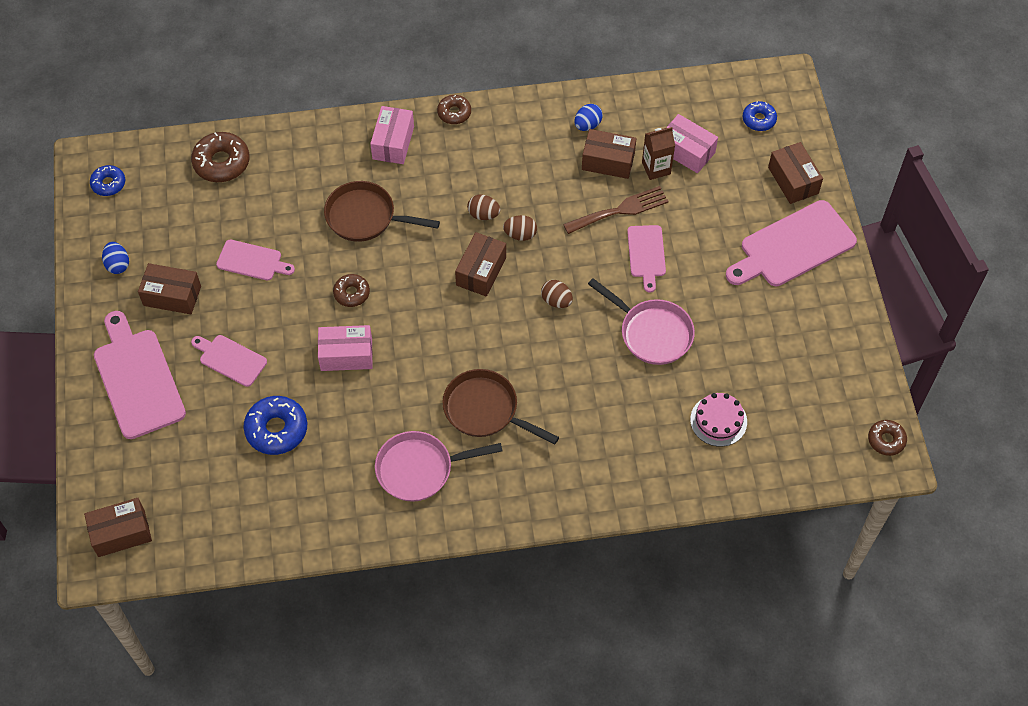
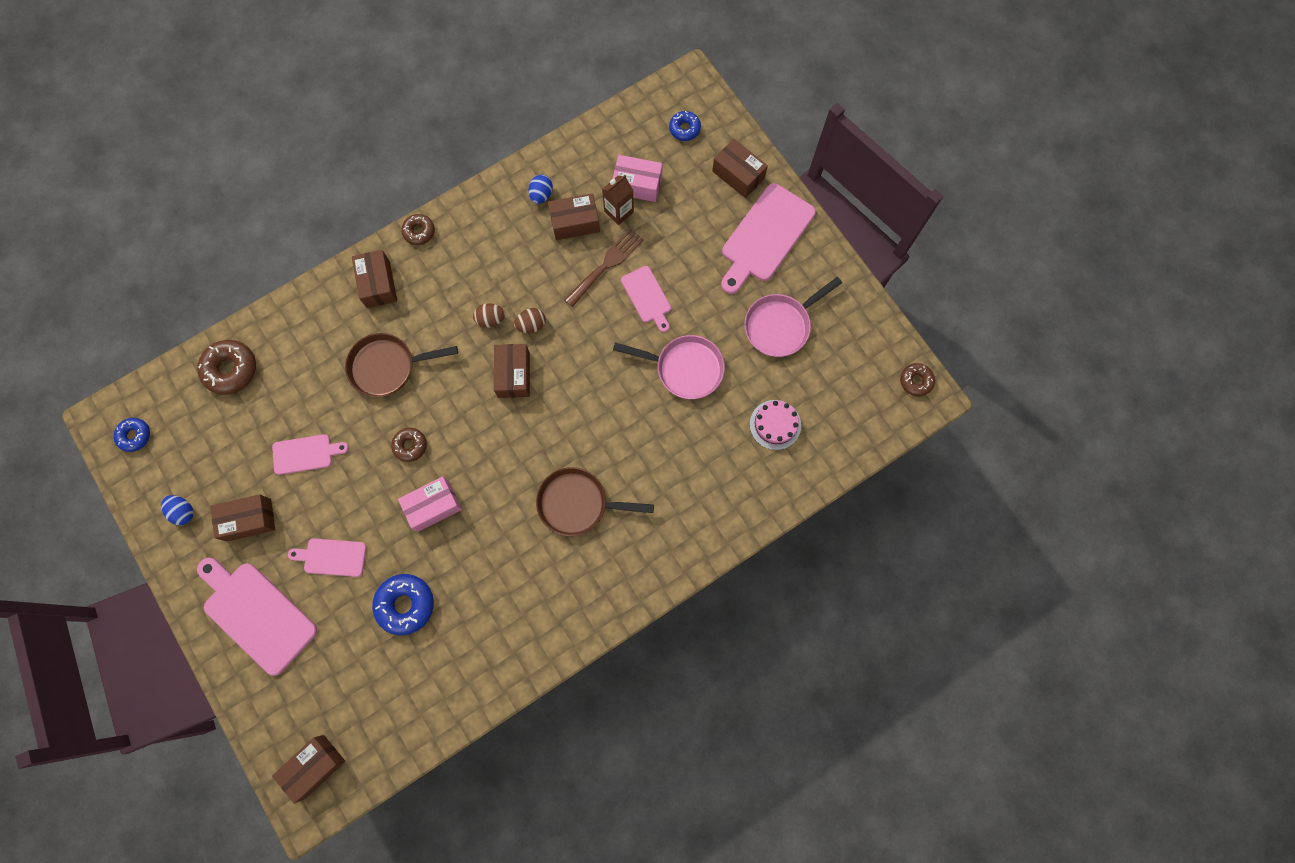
camera: 25 degrees left, 15 degrees up
(393, 143) = (378, 284): pink box -> brown box
(419, 469) = (547, 584): pink pan -> pink pan (780, 325)
(556, 301) = (591, 374): brown egg -> none

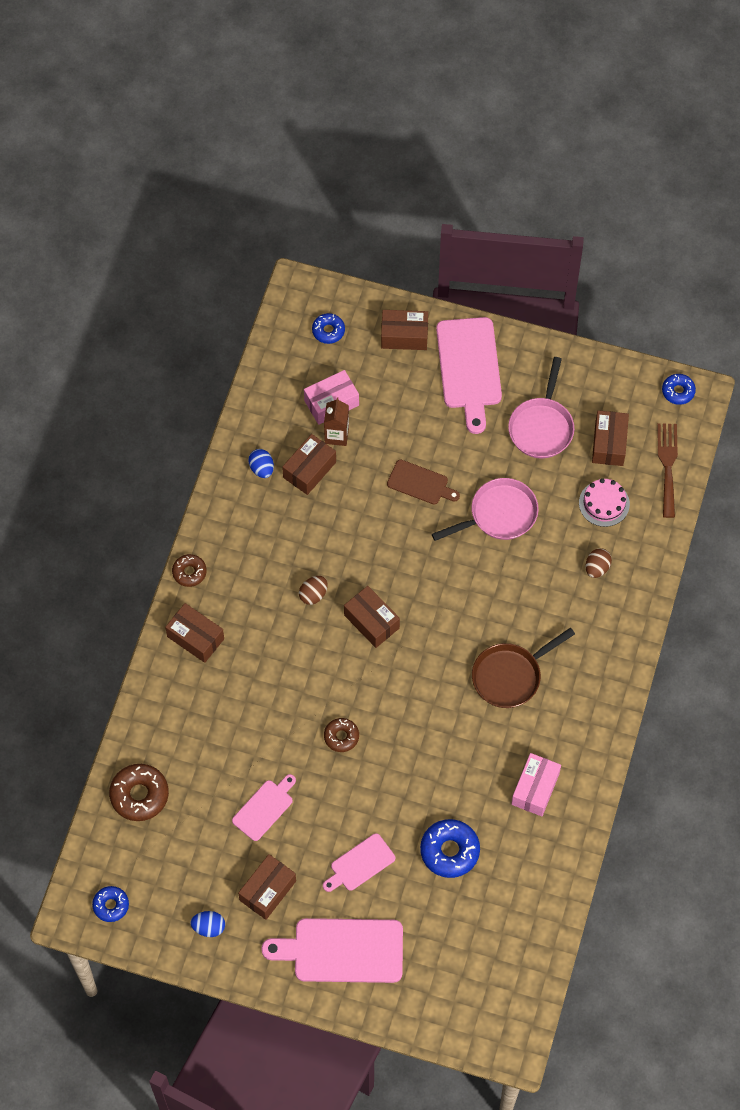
camera: 40 degrees left, 10 degrees down
(314, 766) = (491, 1015): brown box -> brown box (609, 444)
(387, 367) = (265, 693): brown pan -> none
(433, 506) = (402, 765): pink box -> pink box (535, 789)
(531, 325) = (350, 574): brown egg -> brown egg (597, 568)
(606, 264) = (365, 483): brown fork -> brown fork (667, 465)
(647, 297) = (420, 483): pink cutting board -> brown cutting board
(916, 381) = (678, 391): brown donut -> blue donut

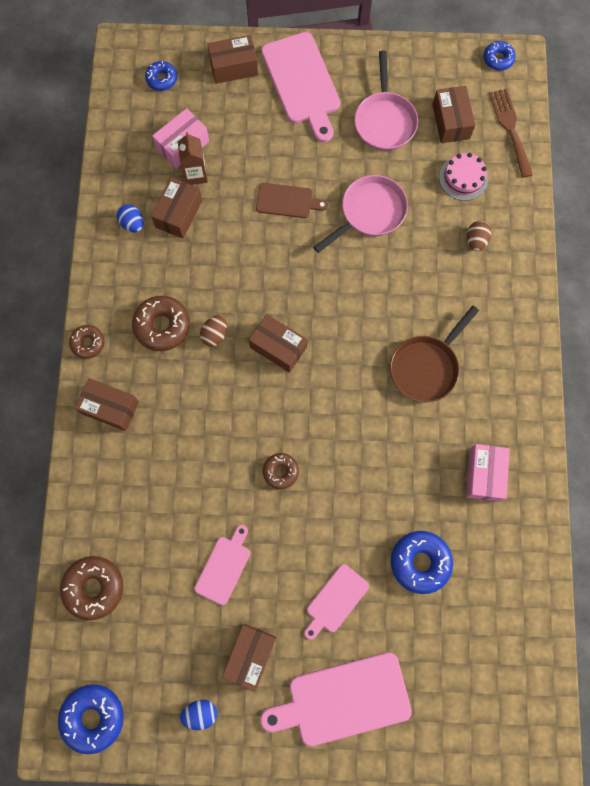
camera: 15 degrees left, 10 degrees up
(111, 905) = (93, 717): blue donut -> blue donut, size x1.65
(265, 574) = (162, 326): none -> brown donut

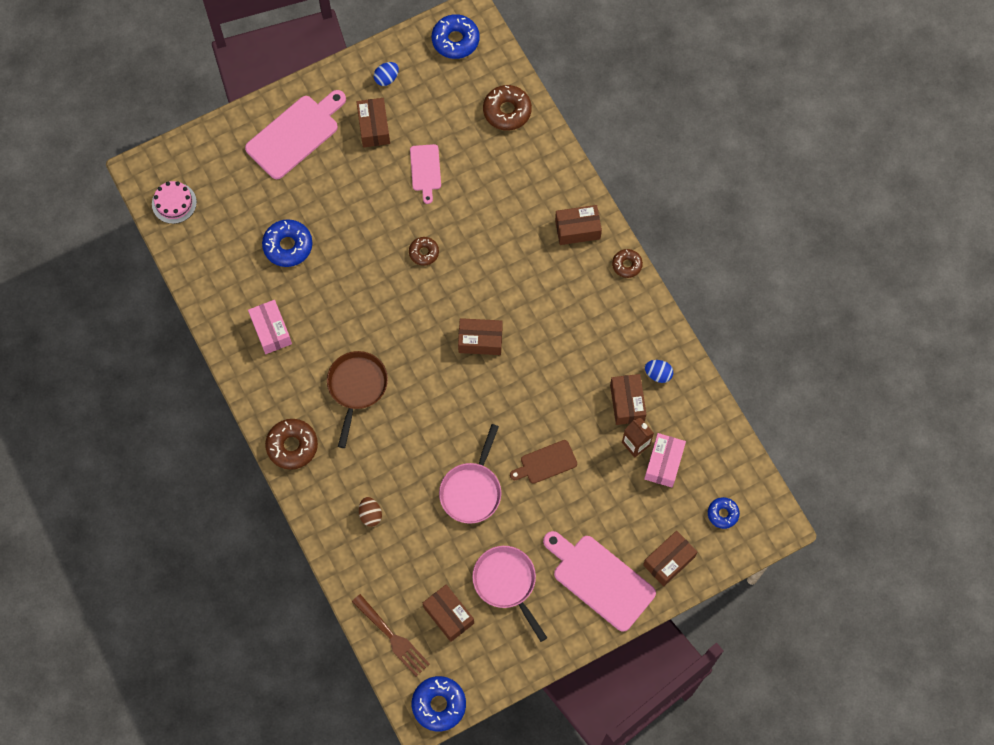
camera: 150 degrees right, 5 degrees down
(162, 326) = (579, 308): brown donut -> brown donut (292, 446)
(215, 335) = (535, 323): brown egg -> none
(335, 600) = (334, 190): pink cutting board -> none
(463, 178) = (410, 566): pink cake -> pink cake (174, 203)
(498, 59) = (439, 705): blue donut -> blue donut, size x1.65

